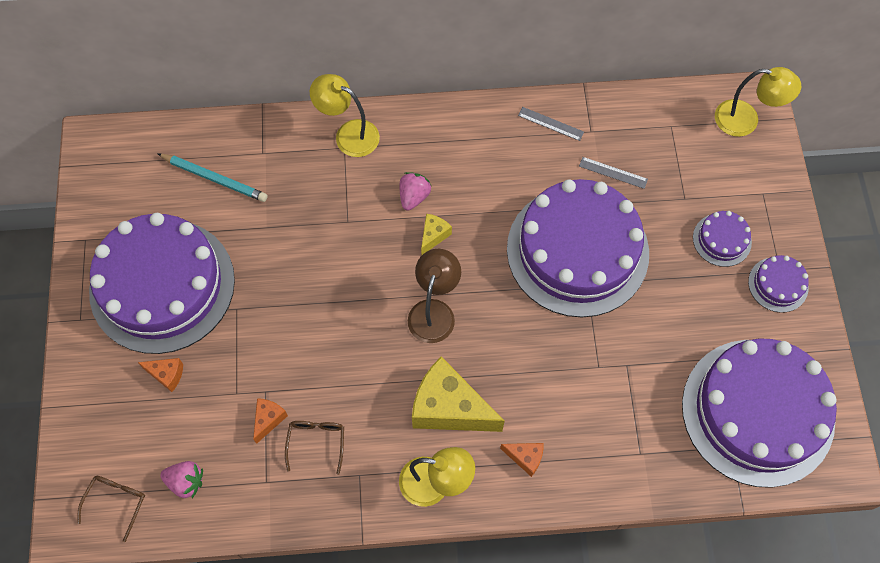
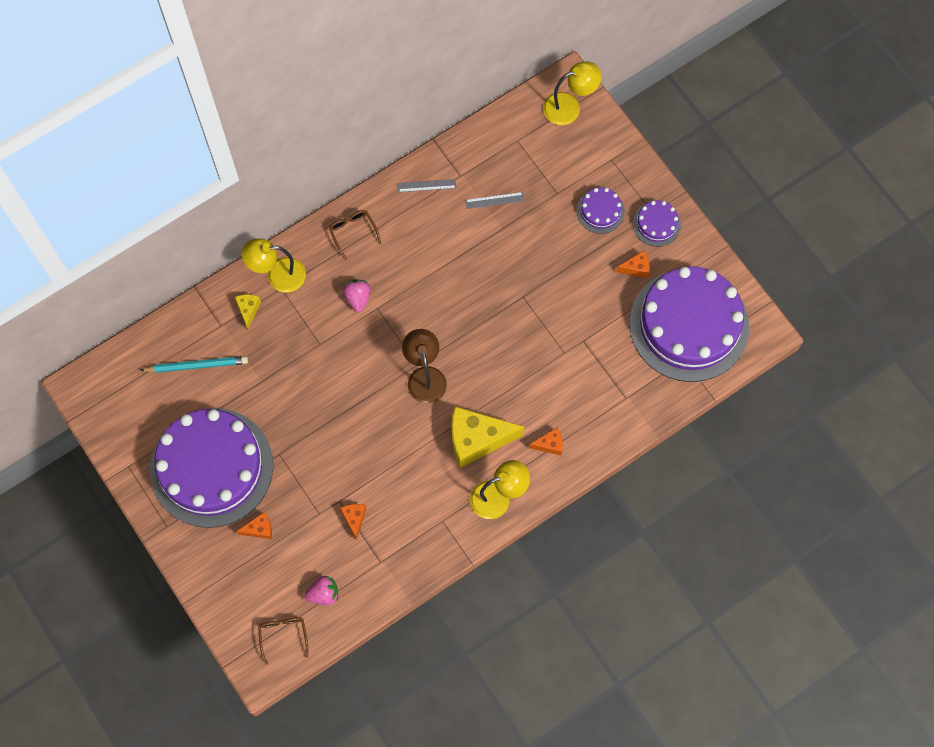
camera: 30 degrees left, 5 degrees up
(316, 442) = (398, 515): brown glasses -> brown glasses (353, 232)
(433, 236) = (391, 320): yellow cheese -> yellow cheese (248, 310)
(577, 251) = (502, 275): purple cake -> none
(729, 319) = (636, 268): none -> orange cheese

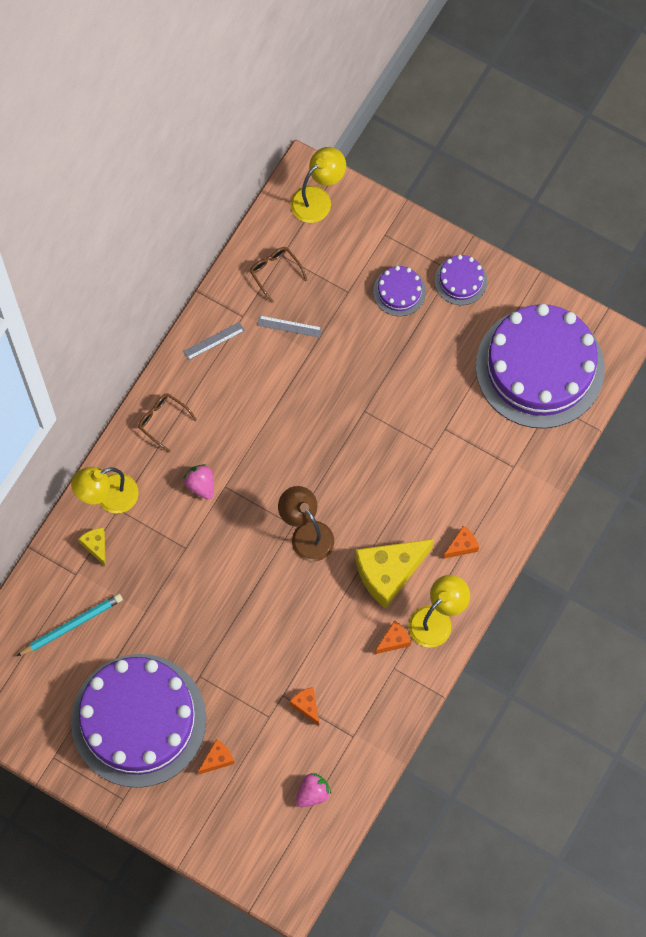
camera: 25 degrees left, 0 degrees up
(283, 635) = (293, 852): brown glasses -> brown glasses (275, 272)
(494, 200) = (289, 326): grey ruler -> grey ruler turned 45 degrees clockwise
(636, 268) = (462, 333): orange cheese -> orange cheese (394, 640)

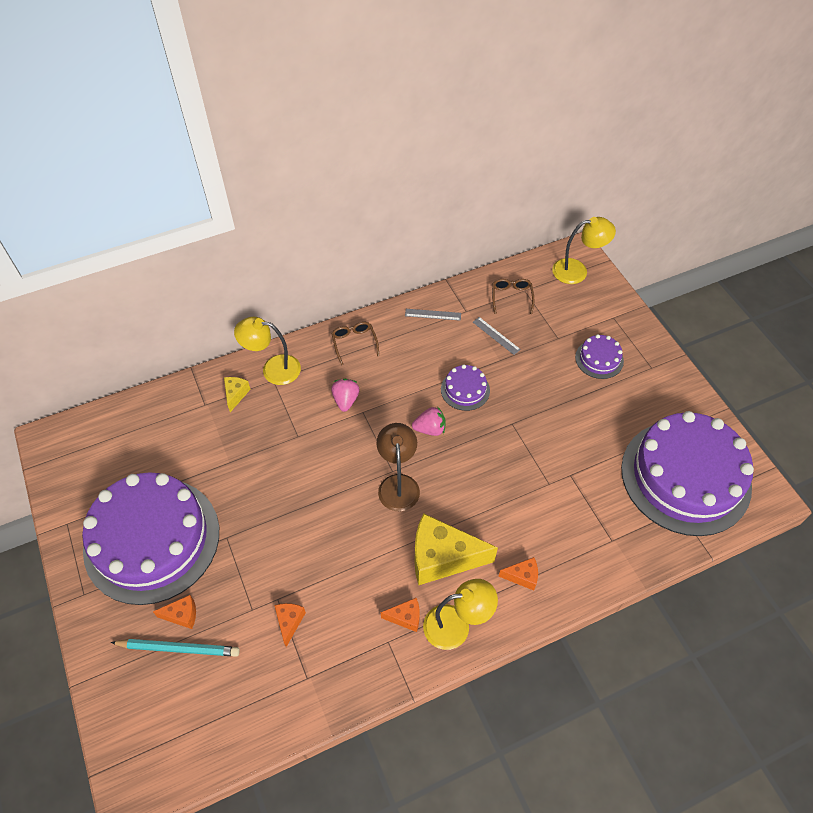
camera: 35 degrees right, 15 degrees down
(71, 625) = (169, 437): turquoise pencil -> turquoise pencil (178, 648)
(313, 793) = (232, 705): pink strawberry -> pink strawberry (430, 429)
(460, 280) = (655, 378): purple cake -> purple cake (465, 390)

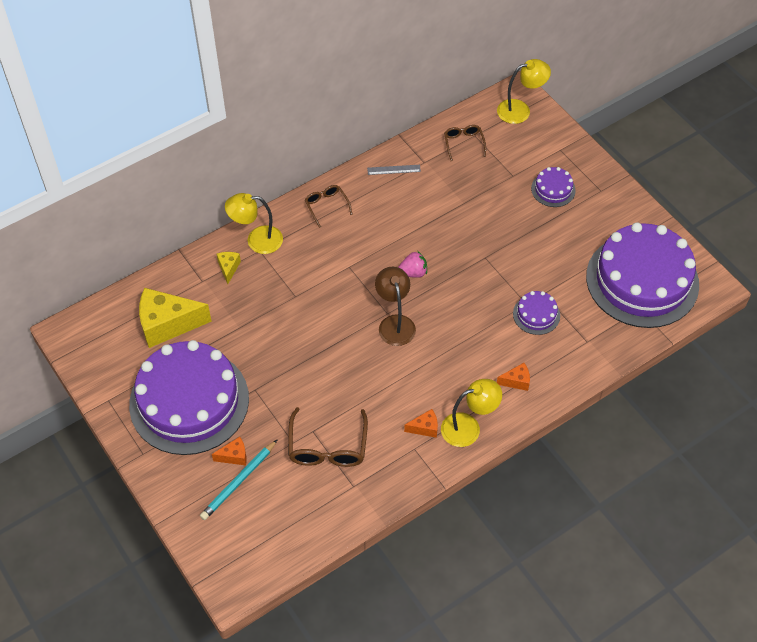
camera: 10 degrees left, 0 degrees up
(178, 648) = (239, 481): turquoise pencil -> turquoise pencil turned 135 degrees clockwise
(289, 622) = (327, 447): orange cheese -> brown glasses
(346, 400) = (331, 258): pink strawberry -> none
(442, 558) = (446, 377): yellow cheese -> yellow cheese (167, 324)
(465, 390) = (437, 234): purple cake -> purple cake (536, 314)
(496, 335) = (456, 181): grey ruler -> none

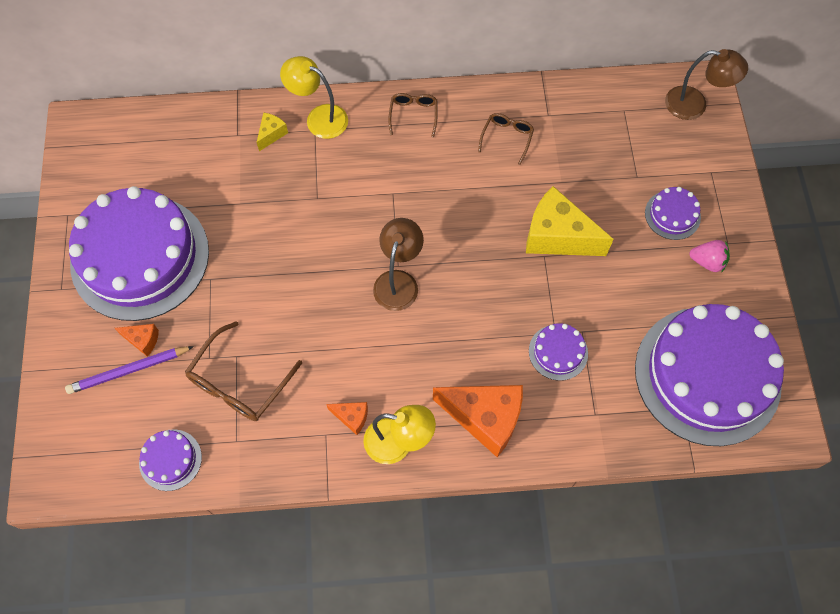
camera: 30 degrees right, 10 degrees up
(167, 324) = (174, 164): yellow cheese -> yellow cheese (557, 236)
(239, 481) = (129, 370): turquoise pencil -> purple pencil
(314, 523) = (170, 460): none -> purple cake
(394, 169) = (510, 108): grey ruler -> none
(413, 272) = (455, 234): pink strawberry -> pink strawberry (707, 262)
(463, 143) = (605, 114): brown glasses -> brown glasses (507, 138)
(516, 381) = (485, 418): orange cheese -> orange cheese, size x2.17
(520, 110) = (694, 105): yellow lamp -> brown lamp

